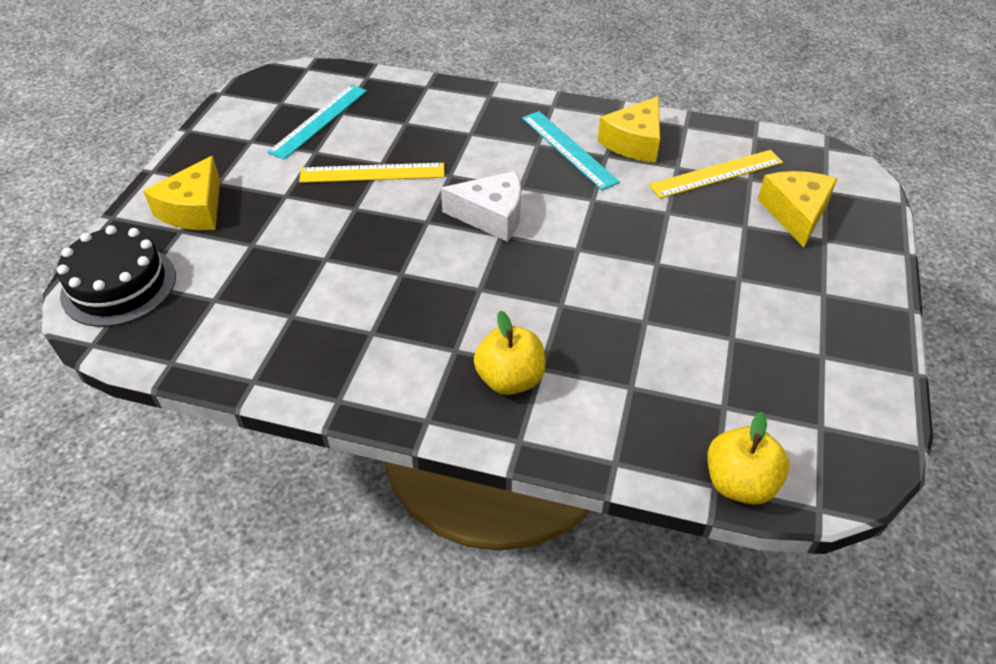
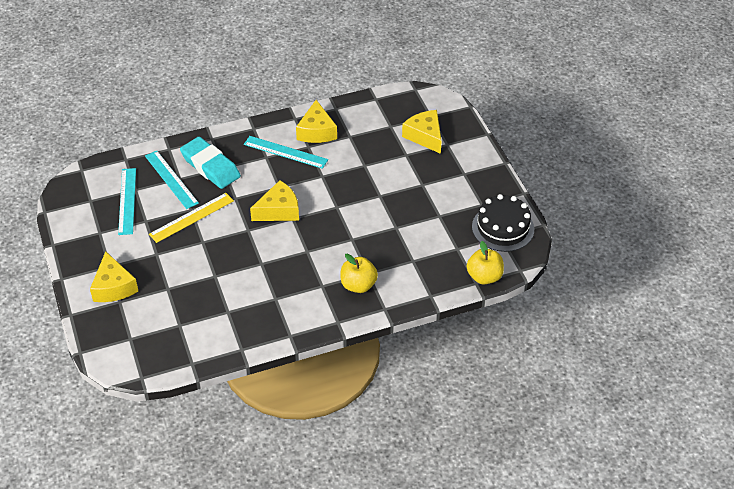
camera: 35 degrees left, 0 degrees up
(119, 285) = (120, 345): black cake -> black cake (503, 228)
(394, 119) = (171, 179): none -> turquoise ruler
(455, 125) = (210, 166): none -> turquoise eraser
(491, 216) = (279, 210): white cheese -> yellow cheese
(716, 174) = (372, 131): yellow ruler -> none

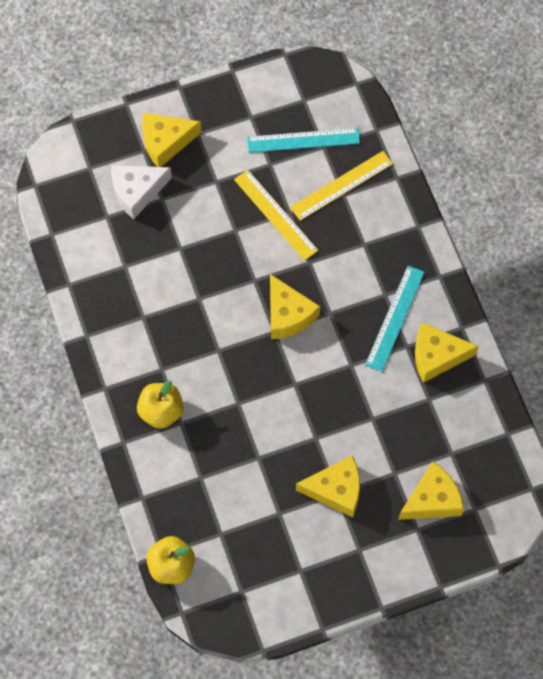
camera: 90 degrees right, 20 degrees up
(158, 305) = (137, 192): none -> white cheese
(171, 179) = (341, 185): turquoise ruler -> yellow ruler
(210, 166) = (365, 229): turquoise eraser -> none
(420, 185) = (336, 490): none -> yellow cheese
(503, 228) = (257, 595): black cake -> none

